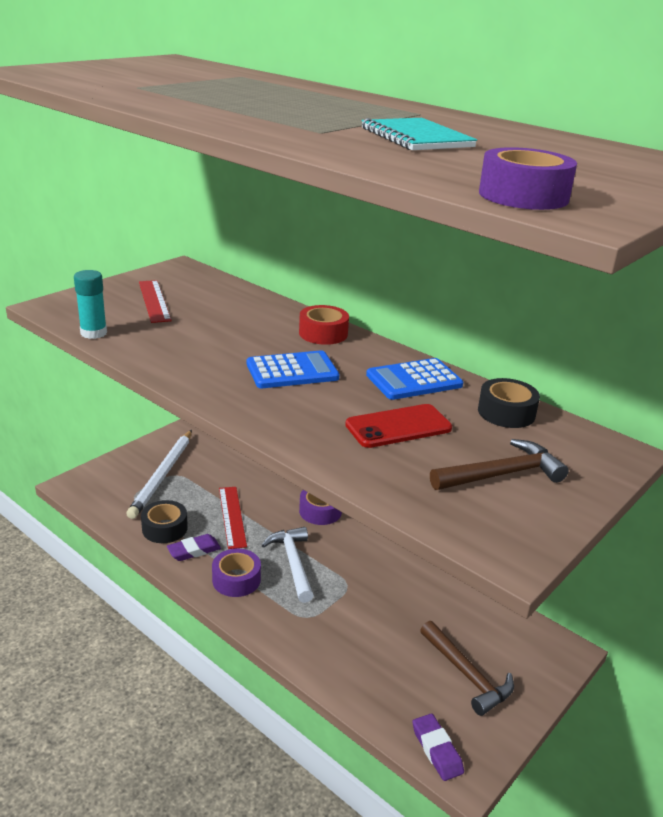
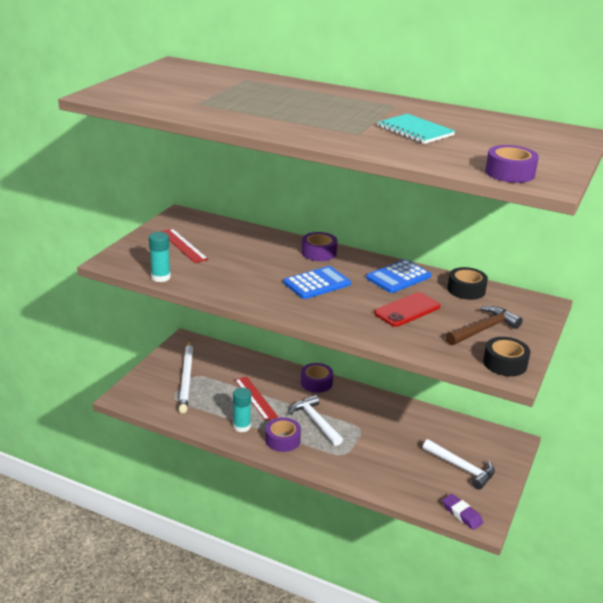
camera: 15 degrees left, 0 degrees up
(165, 528) = (211, 415): black tape -> black tape (505, 363)
(194, 551) = (242, 426): purple eraser -> turquoise glue stick
(323, 333) = (319, 253): red tape -> purple tape
(467, 675) = (462, 468): brown hammer -> white hammer

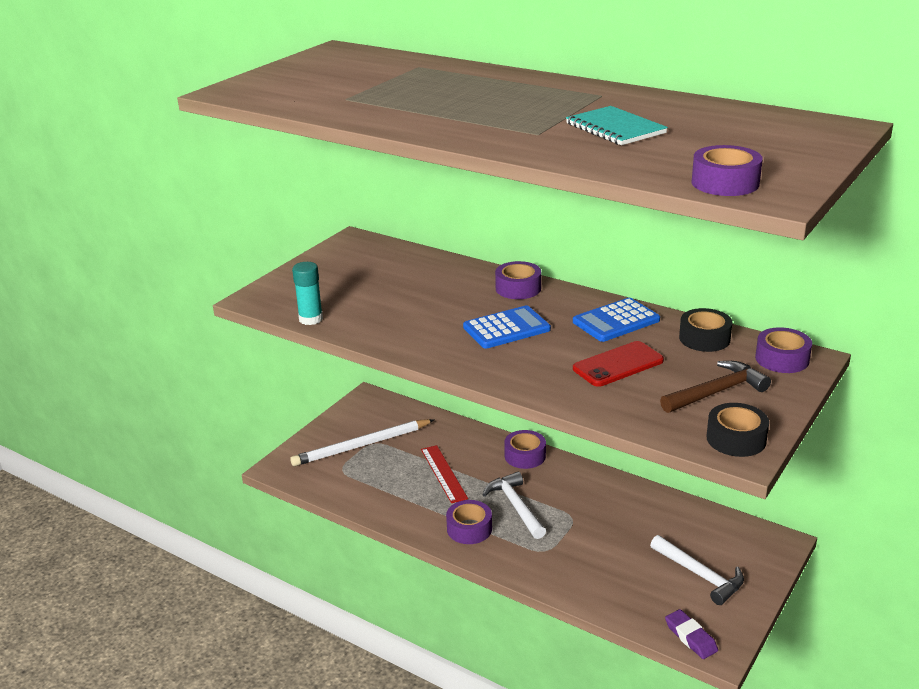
camera: 10 degrees right, 0 degrees up
(183, 245) = (348, 278): red ruler -> none
(187, 378) = (361, 445): white pencil -> white pencil turned 60 degrees clockwise
(242, 426) = (420, 510): turquoise glue stick -> none
(525, 304) = (782, 359): none -> purple tape

